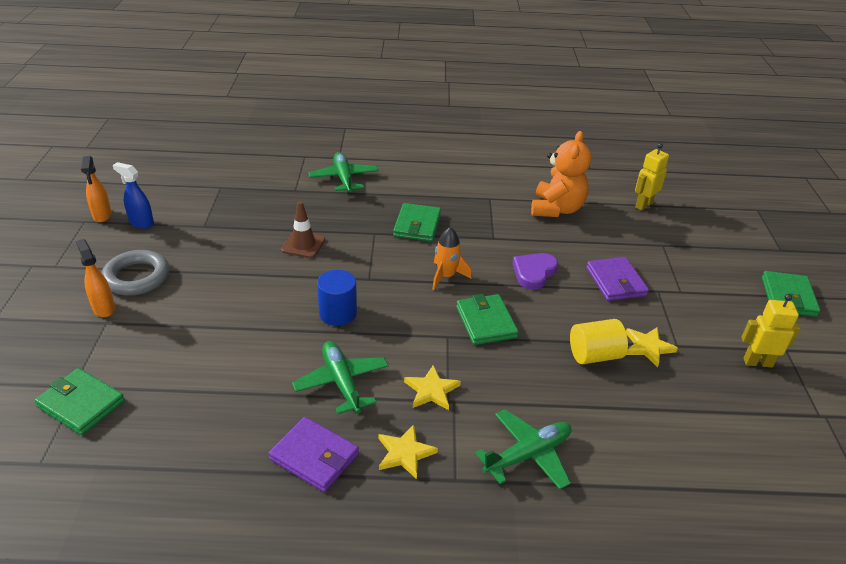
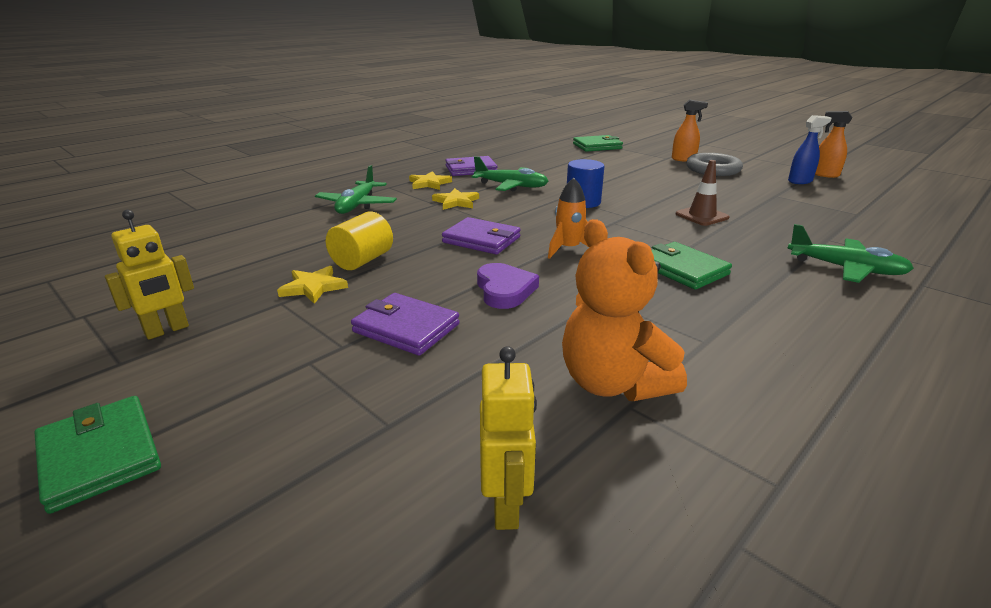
camera: 135 degrees right, 10 degrees down
(486, 322) = (481, 240): green wallet -> purple wallet

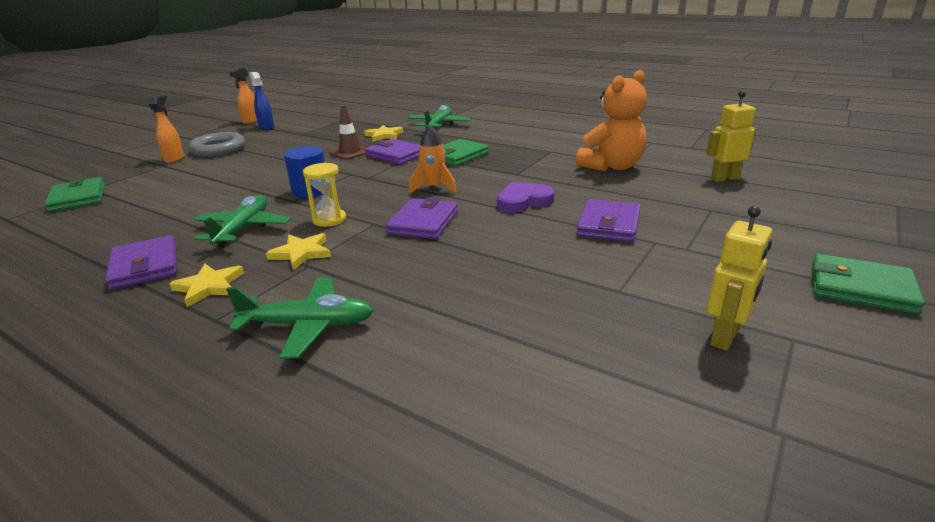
camera: 100 degrees left, 0 degrees up
(100, 456) = (861, 288): green wallet -> green wallet turned 75 degrees clockwise
(167, 330) = (725, 337): yellow robot -> yellow robot turned 90 degrees clockwise
(313, 287) = (576, 282): yellow star -> yellow star (384, 135)
(362, 260) = (500, 272): yellow cylinder -> none
(512, 209) = (329, 219): none -> yellow hourglass
(689, 236) = (396, 155): none -> purple wallet

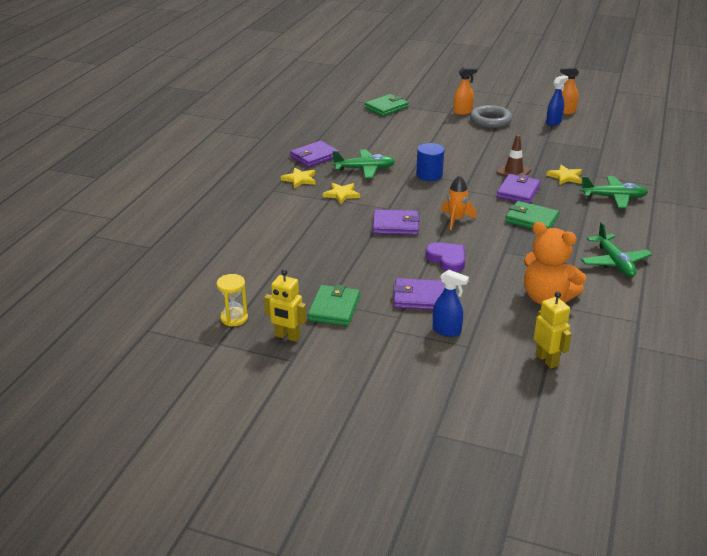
camera: 75 degrees right, 5 degrees up
(308, 325) = (272, 214): green plane -> green plane (614, 262)
(329, 219) = (387, 192): yellow hourglass -> yellow hourglass (234, 318)
(682, 217) = (447, 331): none -> blue spray bottle
(861, 288) = (356, 398): green wallet -> green wallet (334, 308)

